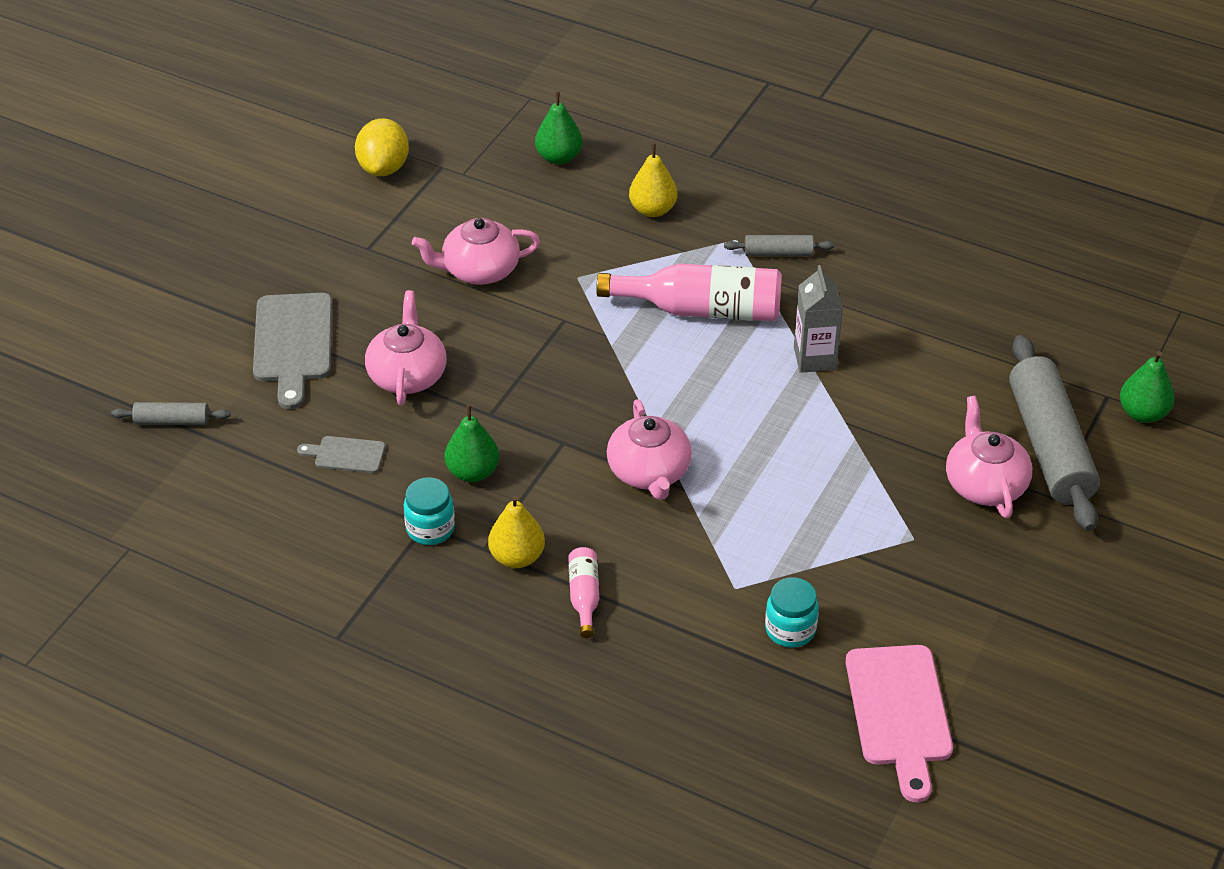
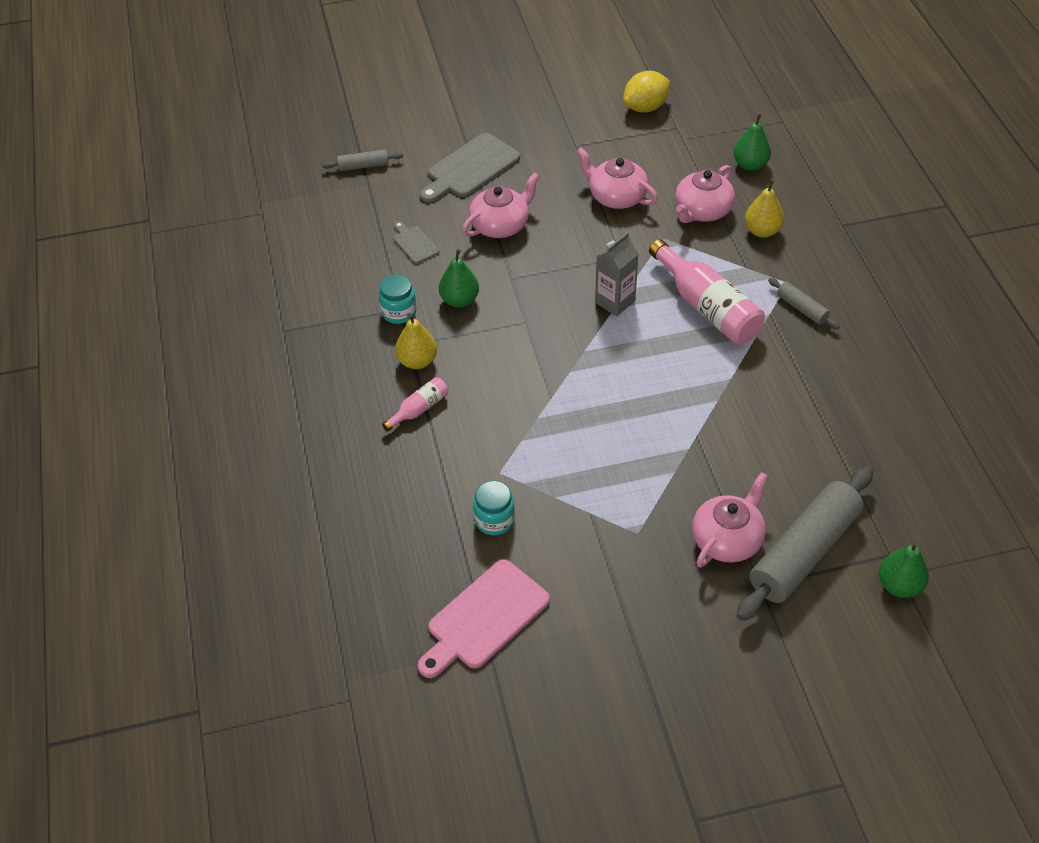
camera: 50 degrees right, 5 degrees up
(172, 421) = (363, 166): grey rolling pin -> grey rolling pin turned 60 degrees counterclockwise
(649, 472) = (547, 373): pink teapot -> pink teapot (702, 211)
(814, 358) = (733, 385): grey carton -> grey carton (615, 302)

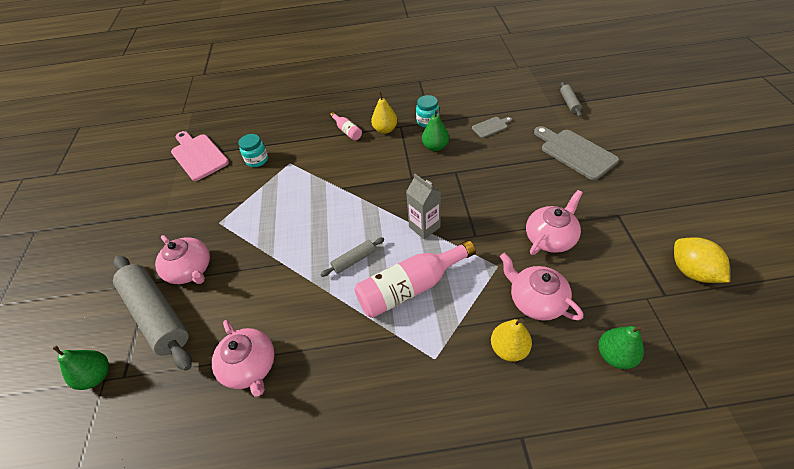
camera: 100 degrees right, 0 degrees up
(500, 225) = (510, 167): pink teapot -> pink teapot (250, 366)
(802, 309) = (399, 364): grey rolling pin -> grey rolling pin (354, 260)

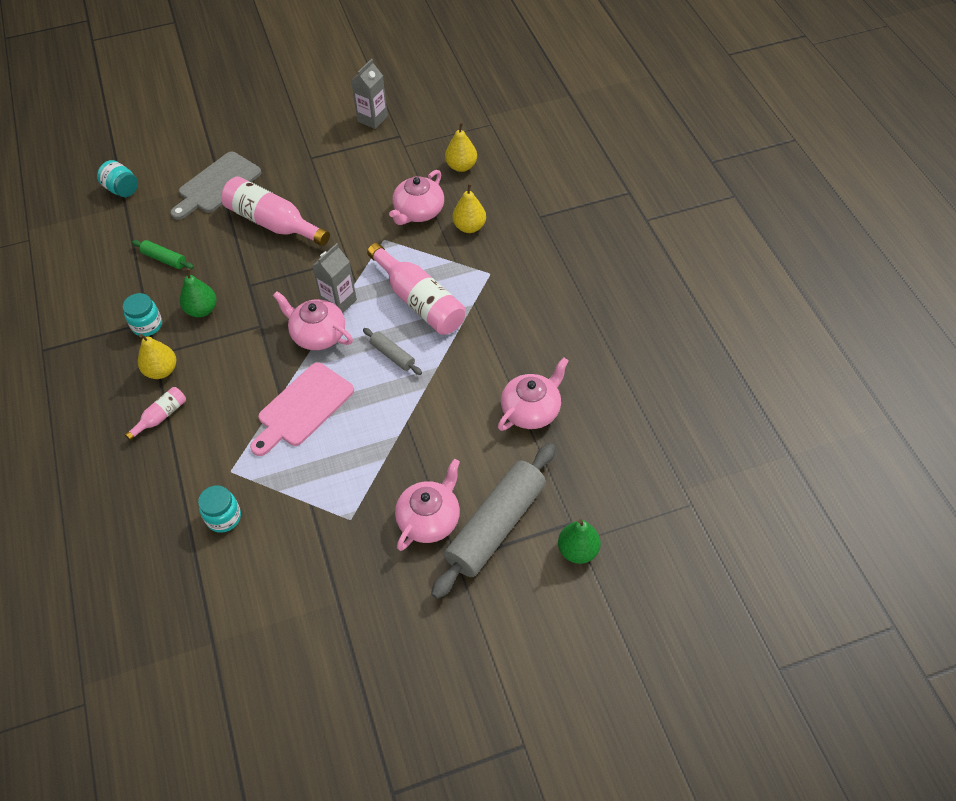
camera: 105 degrees left, 5 degrees up
(198, 155) = (210, 613): pink cutting board -> pink cutting board (302, 407)
(491, 127) = (164, 259): grey cutting board -> green rolling pin
(526, 187) = (273, 223): none -> pink bottle
(550, 237) = (344, 203): pink teapot -> pink teapot (318, 334)
(569, 103) = (122, 189): grey rolling pin -> turquoise jar
(615, 355) = (461, 166): green pear -> yellow pear
(691, 271) = (372, 119): yellow lemon -> grey carton

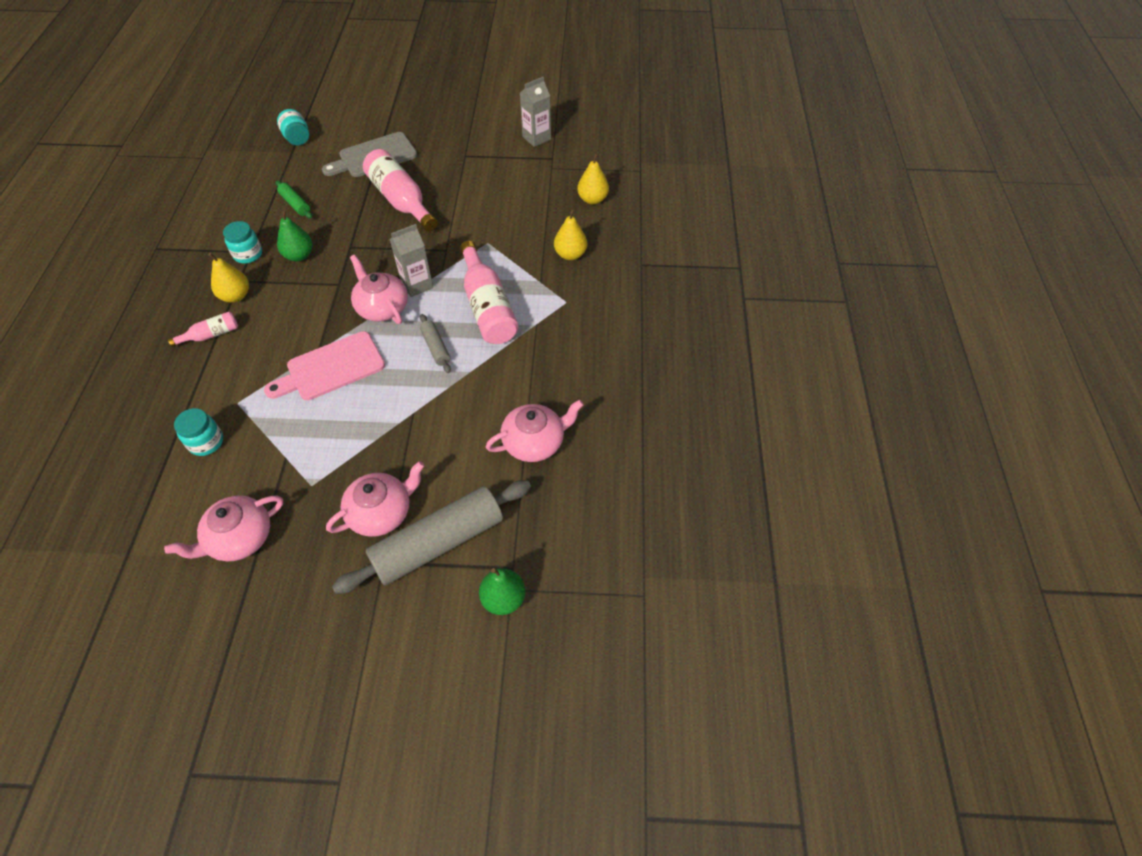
camera: 20 degrees right, 0 degrees up
(418, 212) = (532, 228): pink teapot -> pink teapot (240, 538)

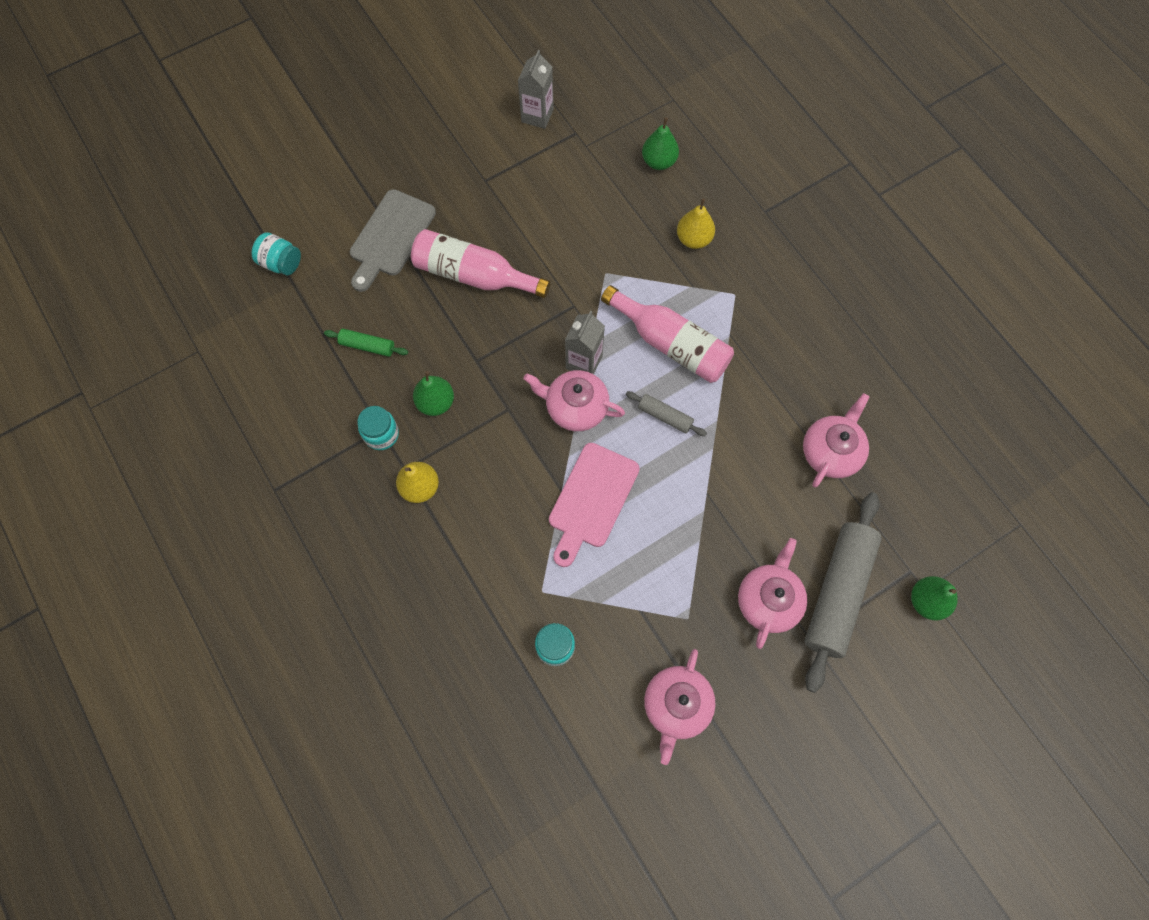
camera: 35 degrees left, 15 degrees up
(211, 335) = (441, 543): pink bottle -> none
(592, 199) = (659, 162): yellow pear -> green pear

